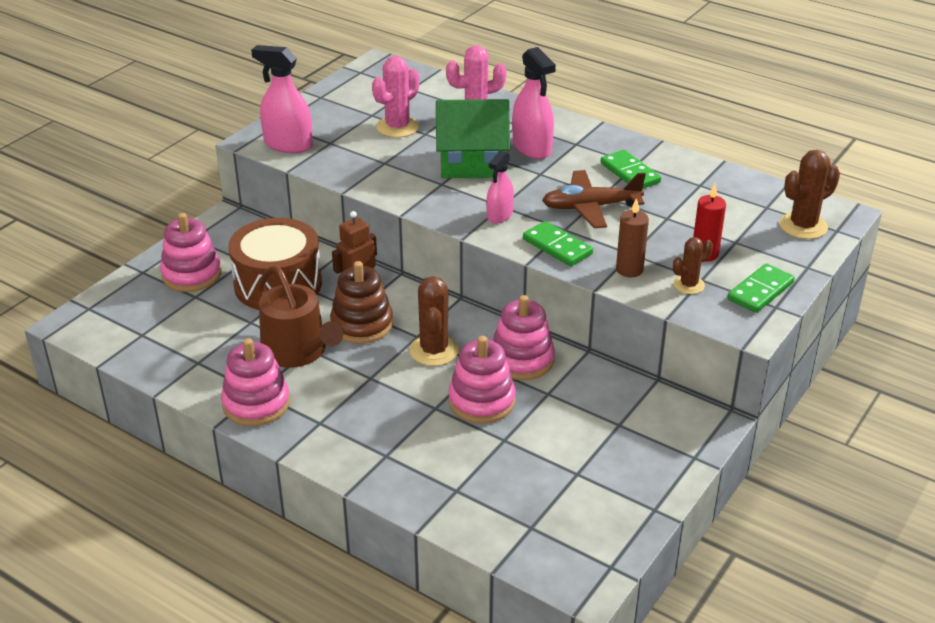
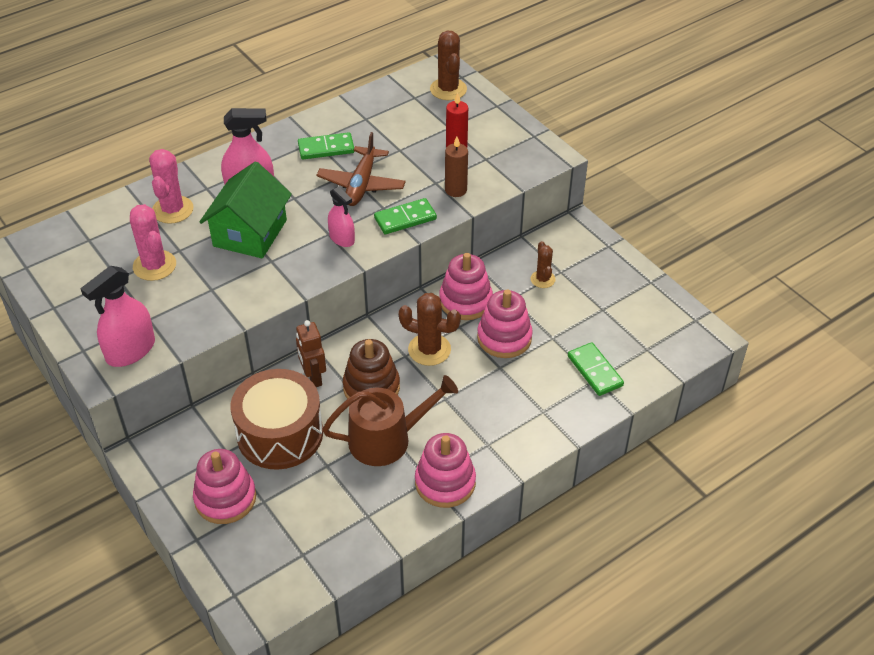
camera: 70 degrees left, 10 degrees up
(688, 285) = (489, 167): brown cactus -> brown cactus (542, 279)
(760, 291) = (513, 136): green domino -> green domino (594, 371)

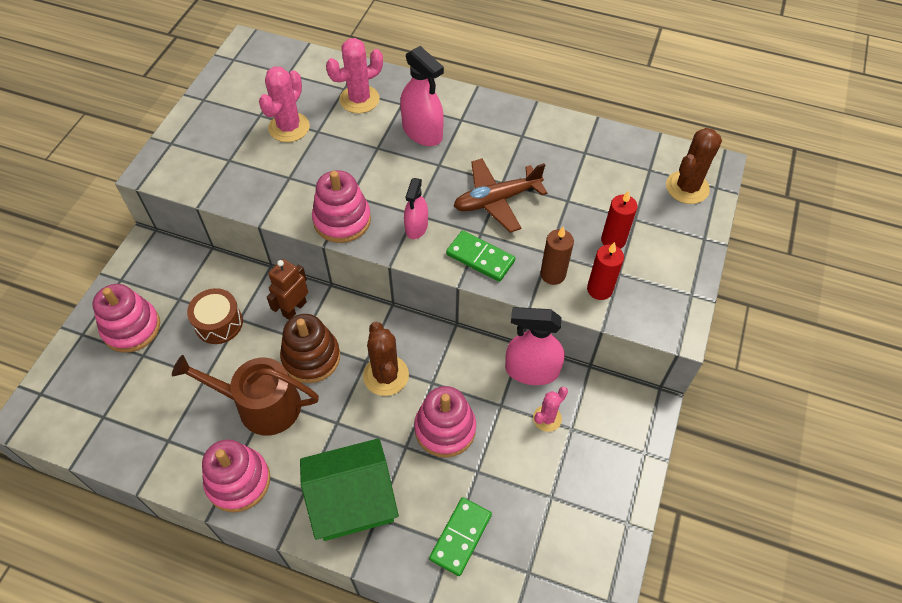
camera: 55 degrees right, 10 degrees up
(131, 350) = (188, 170): pink spray bottle -> pink spray bottle (531, 370)
(250, 233) = (372, 162): green house -> green house (352, 500)
(280, 434) = (219, 323): brown drum -> brown drum, size x0.57
(326, 148) = (519, 149): green domino -> none
(387, 439) = (260, 405): brown watering can -> brown watering can turned 150 degrees clockwise
(465, 301) = (467, 369): pink stacking toy -> pink stacking toy (342, 220)
(490, 174) = (599, 289): none -> red candle
(542, 279) = (547, 418): brown cactus -> pink cactus

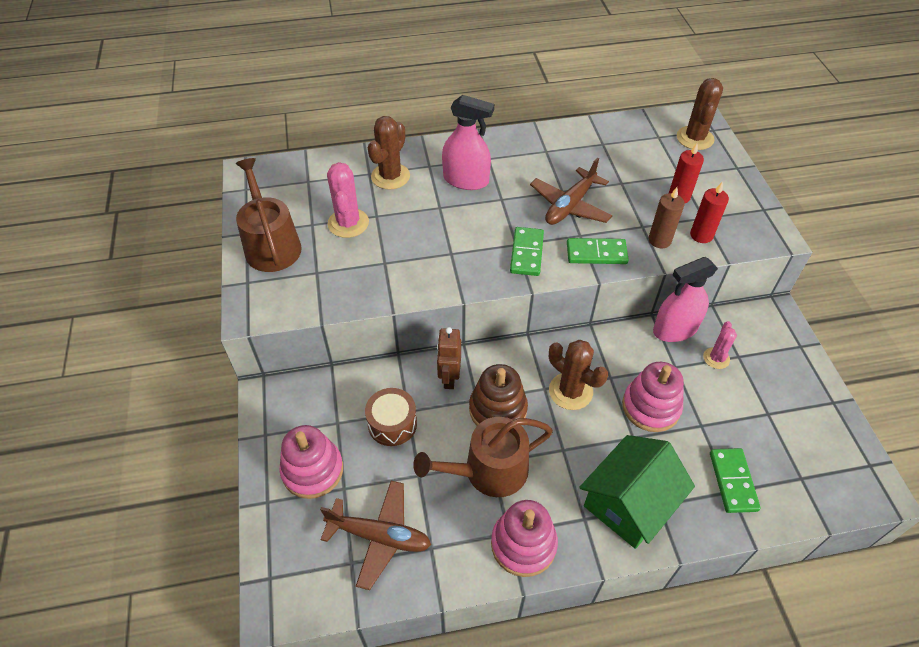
camera: 30 degrees left, 5 degrees down
(138, 409) = (379, 536): none -> brown plane
(214, 118) = (271, 244): none -> brown watering can
(342, 220) = (461, 276): pink stacking toy -> none
(359, 99) = (390, 176): pink cactus -> brown cactus
(416, 227) = (526, 253): pink spray bottle -> green domino

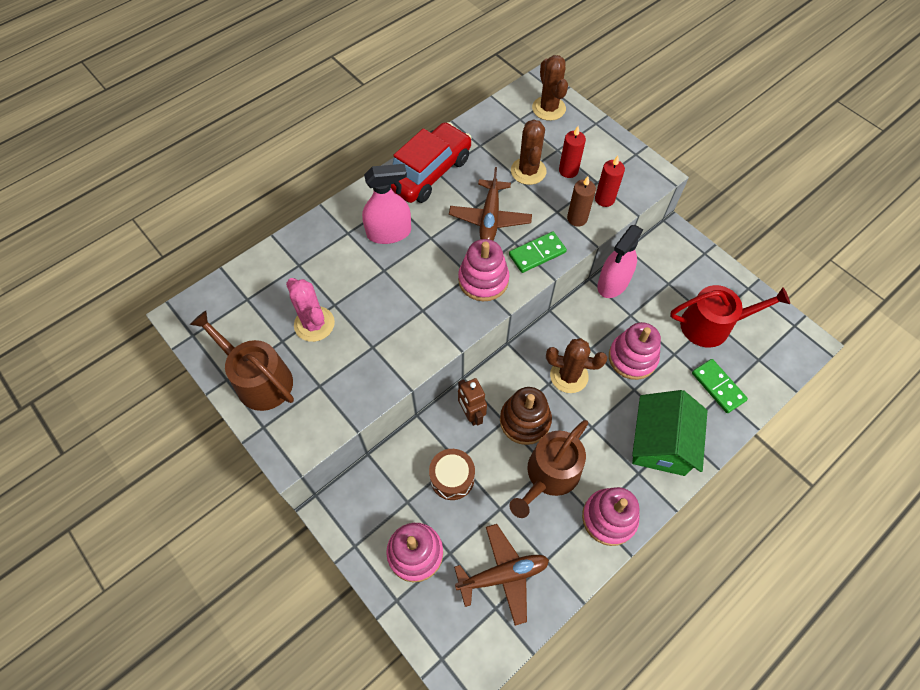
camera: 30 degrees left, 10 degrees up
(390, 176) = (320, 259): brown cactus -> brown cactus (528, 171)
(526, 253) = (483, 280): green domino -> pink stacking toy
(537, 147) = (428, 172): none -> red car
(716, 358) = (654, 293): pink cactus -> none
(764, 418) = (712, 325): none -> red watering can

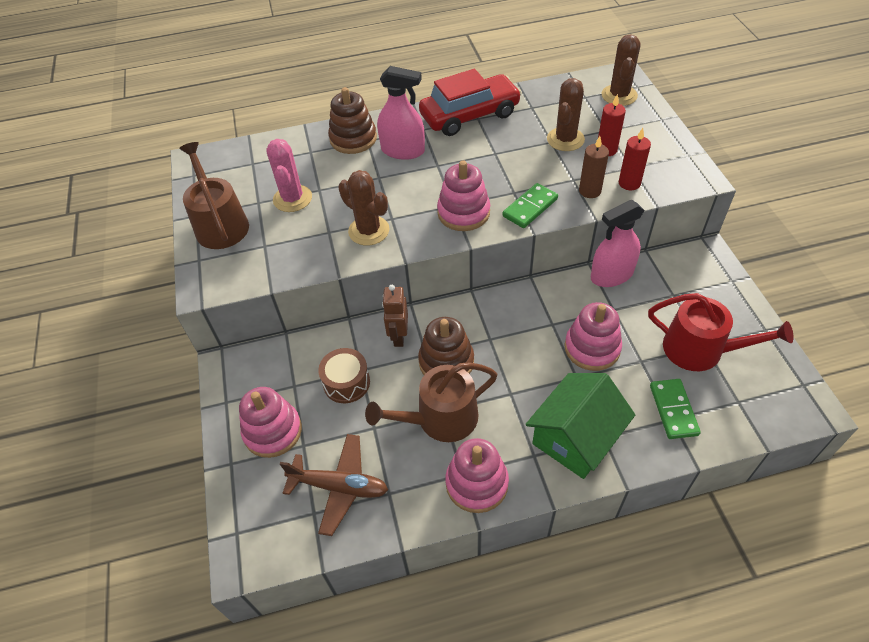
camera: 30 degrees right, 10 degrees down
(332, 236) = (353, 139): none -> brown stacking toy
(490, 218) = (503, 166): brown plane -> none
(537, 254) = (530, 208): green domino -> green domino turned 45 degrees counterclockwise
(569, 376) = (515, 339): brown cactus -> brown cactus (369, 231)

